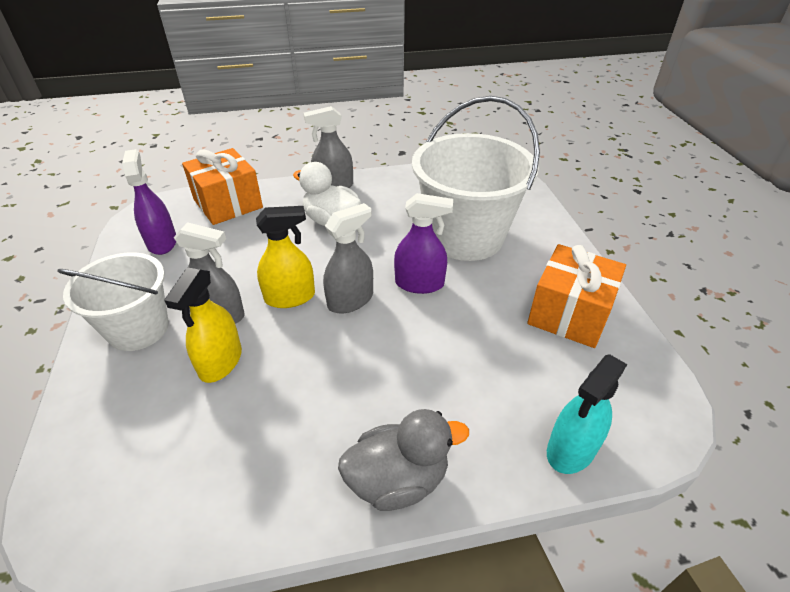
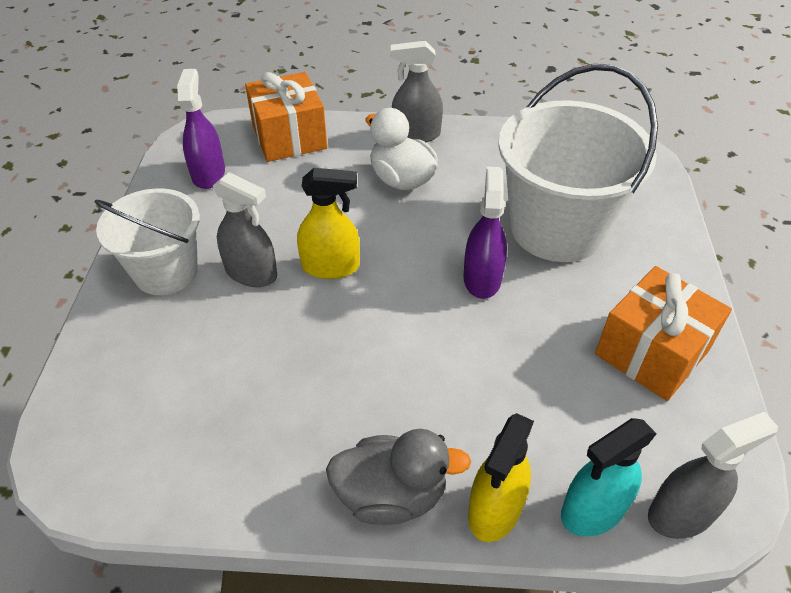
camera: 15 degrees right, 5 degrees up
(220, 362) = (241, 326): yellow spray bottle -> yellow spray bottle (495, 509)
(350, 300) = (396, 283): grey spray bottle -> grey spray bottle (681, 513)
(419, 283) = (482, 278): purple spray bottle -> purple spray bottle turned 105 degrees counterclockwise

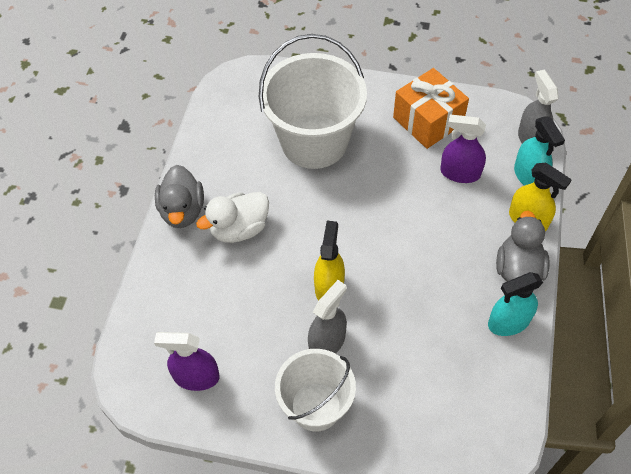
camera: 80 degrees left, 10 degrees up
(289, 137) = (159, 308): orange gift -> none
(289, 482) = (508, 322): none -> turquoise spray bottle
(416, 134) = (182, 211): grey spray bottle -> grey duck
(482, 278) = (355, 194): purple spray bottle -> purple spray bottle (460, 173)

